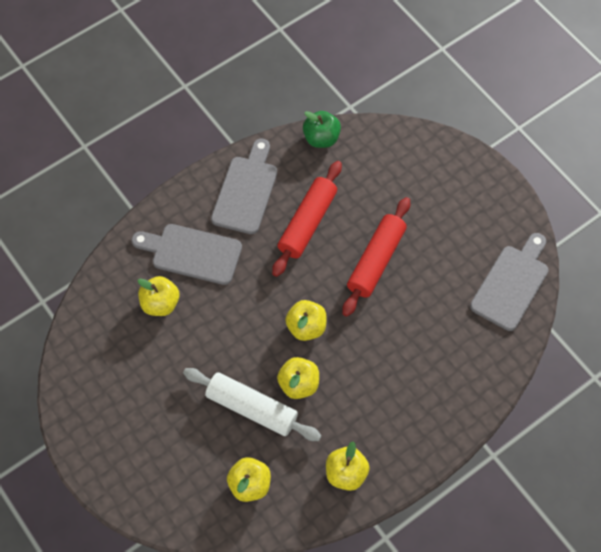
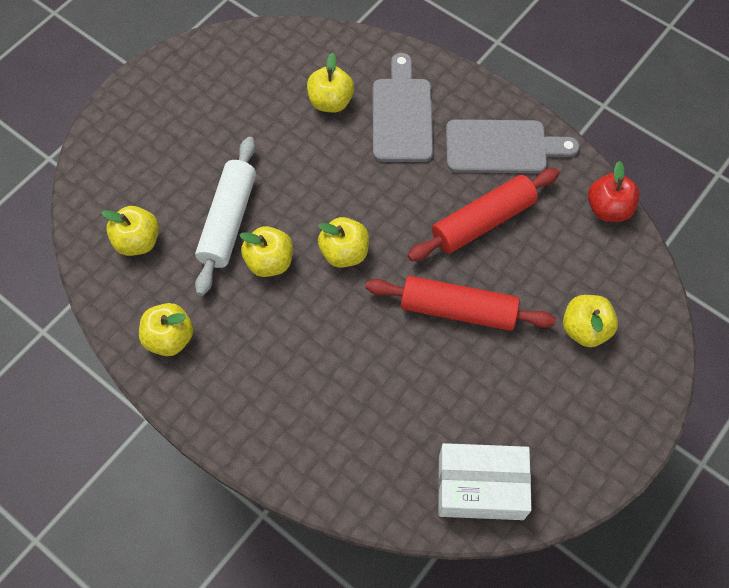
camera: 75 degrees right, 0 degrees up
(307, 223) = (483, 222): red rolling pin -> red rolling pin turned 45 degrees counterclockwise
(321, 138) = (608, 209): green apple -> red apple
(412, 184) = (584, 329): none -> yellow apple
(511, 284) = (480, 487): grey cutting board -> white box

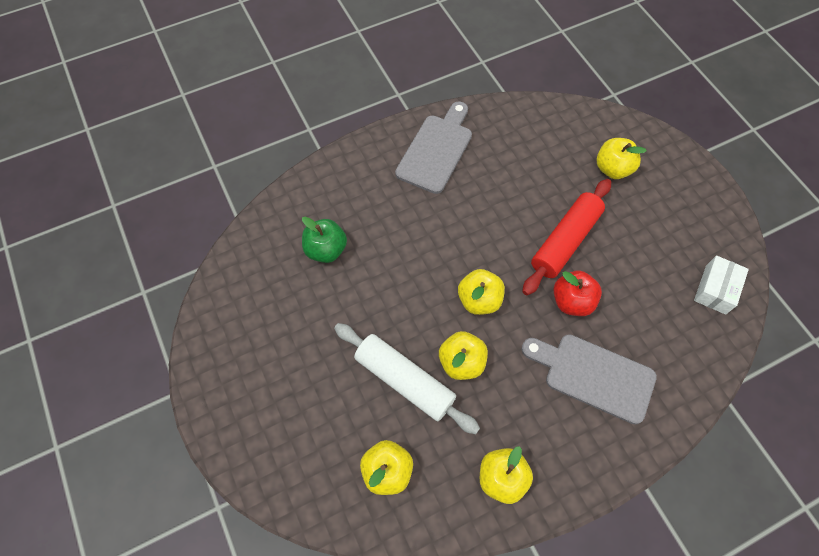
camera: 65 degrees left, 0 degrees up
(331, 102) = (326, 250): yellow apple -> green apple
(402, 115) = (369, 203): grey cutting board -> grey cutting board (593, 375)
(480, 487) = (715, 289): white box -> white box, size x0.65
(483, 222) = (496, 191): red rolling pin -> none
(608, 209) = (522, 111): red apple -> red apple (572, 301)

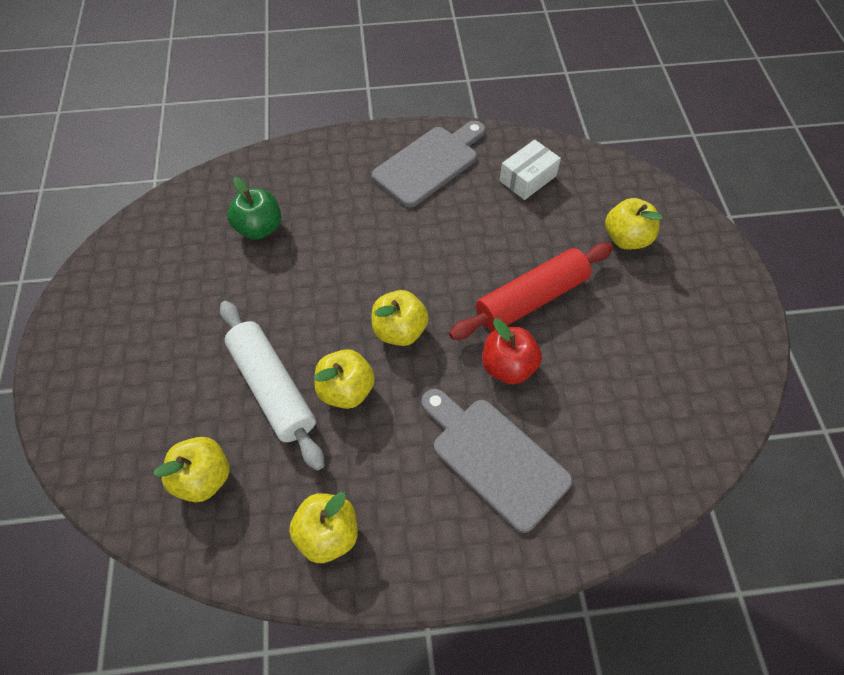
camera: 20 degrees right, 5 degrees down
(715, 289) = (696, 410): white box -> white box (527, 178)

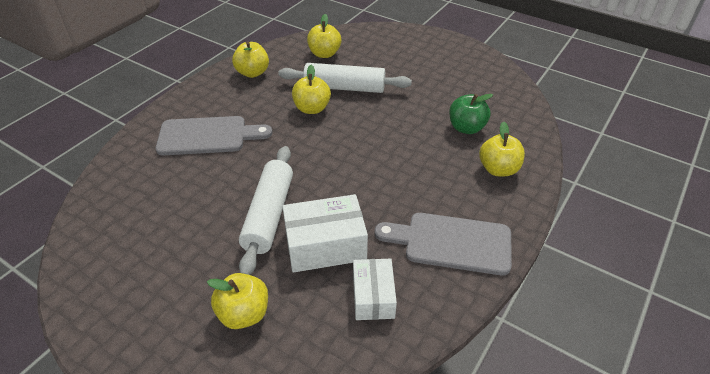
camera: 130 degrees right, 15 degrees down
(399, 330) = (322, 145): yellow apple -> yellow apple (498, 169)
(429, 163) = (451, 243): grey cutting board -> grey cutting board turned 105 degrees clockwise
(508, 366) = (243, 173): red apple -> none
(517, 236) = (325, 245): none -> white box
(531, 299) = (268, 215): red rolling pin -> white rolling pin

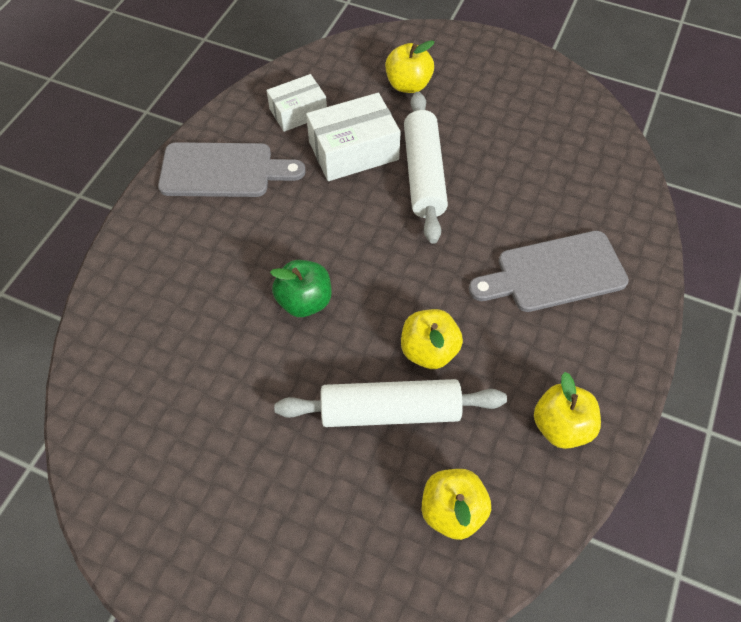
camera: 170 degrees right, 15 degrees up
(373, 296) = (298, 112): white box -> white box turned 75 degrees clockwise
(466, 128) = (189, 345): green apple -> green apple (304, 301)
(498, 169) = (155, 274): yellow apple -> none

